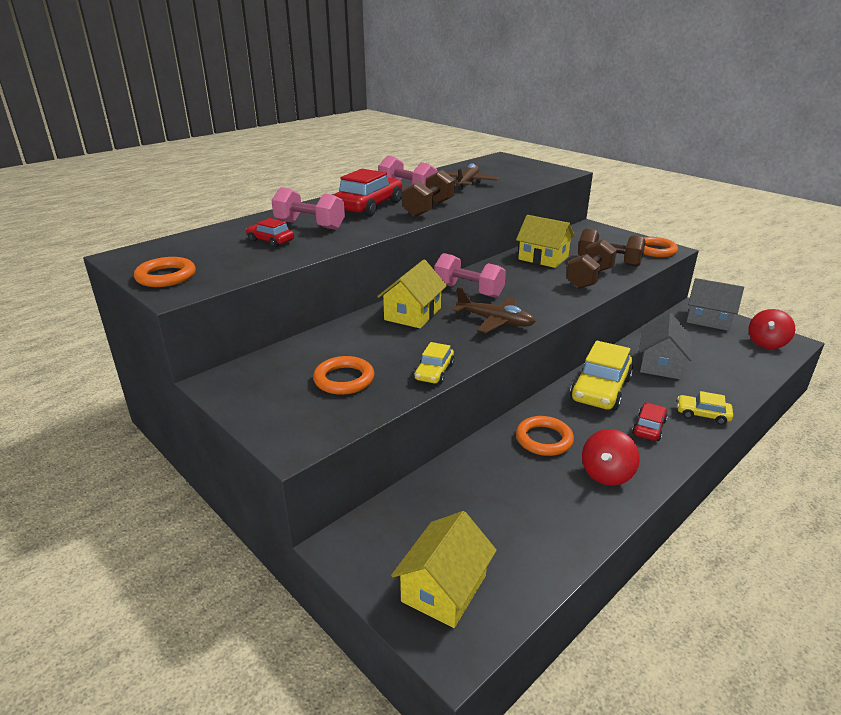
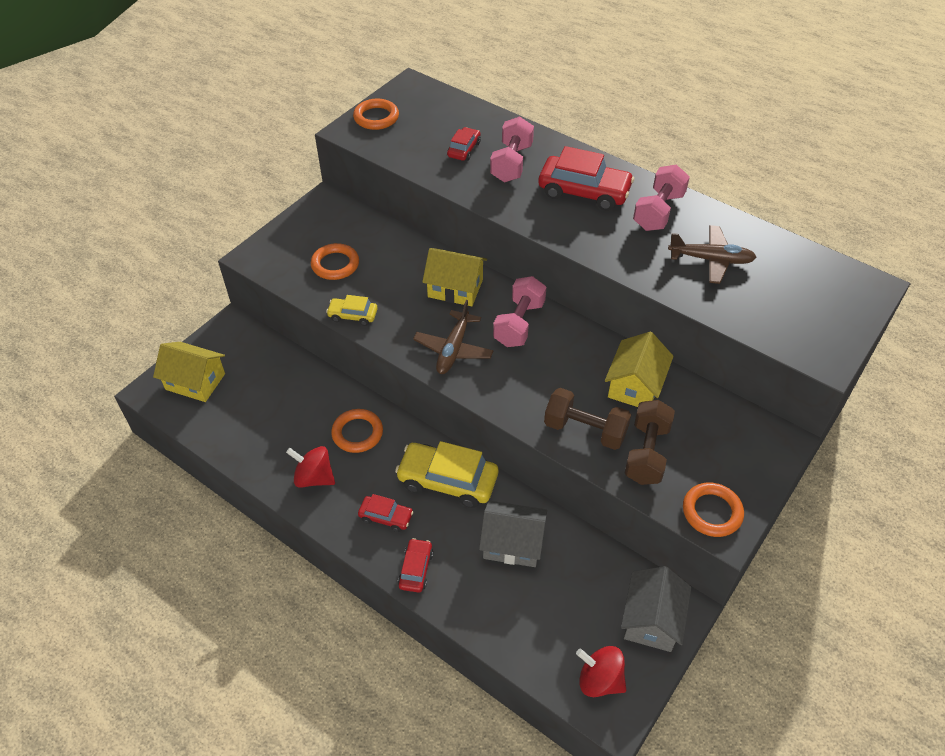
camera: 80 degrees right, 20 degrees up
(428, 209) = (592, 237): brown dumbbell -> none
(702, 414) = (416, 569): yellow car -> red car

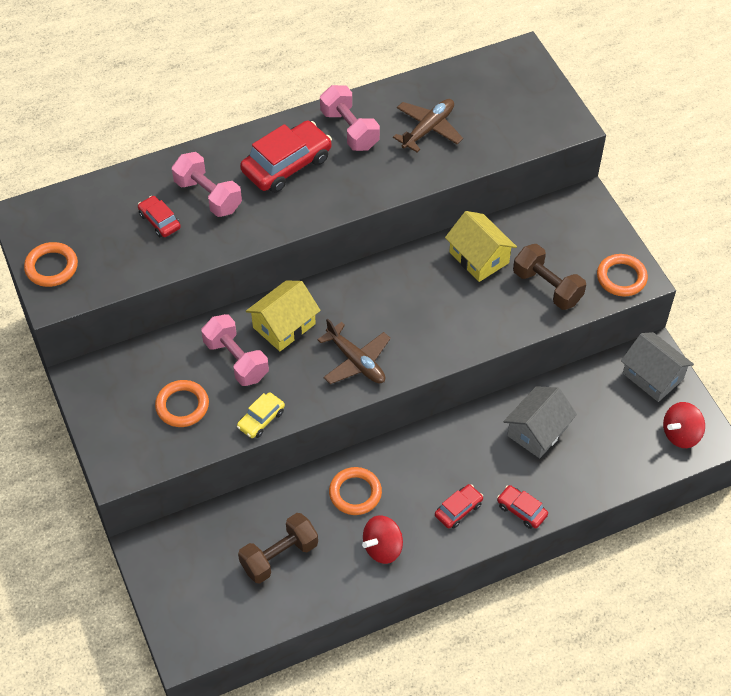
camera: 60 degrees left, 5 degrees up
(195, 381) = (199, 606): yellow house -> none
(447, 481) = (450, 447): yellow car -> none
(519, 324) = (360, 300): pink dumbbell -> pink dumbbell (236, 360)
(585, 430) = (501, 314): brown dumbbell -> brown dumbbell (279, 556)

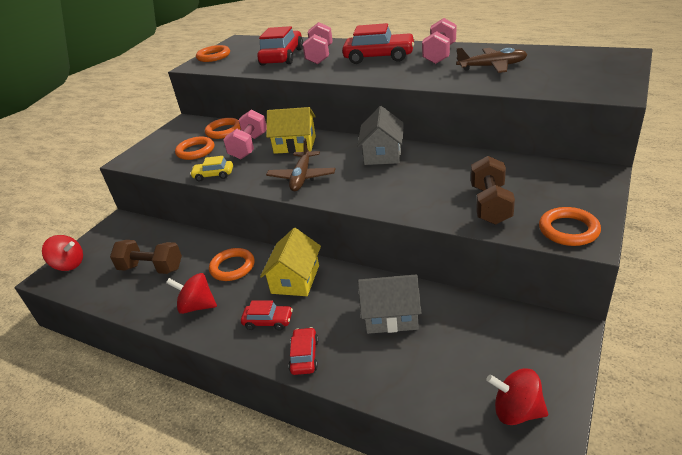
camera: 55 degrees right, 20 degrees down
(159, 221) = (282, 57): red car -> red car, size x1.90
(165, 358) = (224, 131): none -> orange ring
(183, 624) = (69, 265): none -> red spinning top
(479, 257) = (461, 167): yellow house -> yellow house (295, 279)
(653, 376) = (545, 347): grey house -> grey house (382, 154)

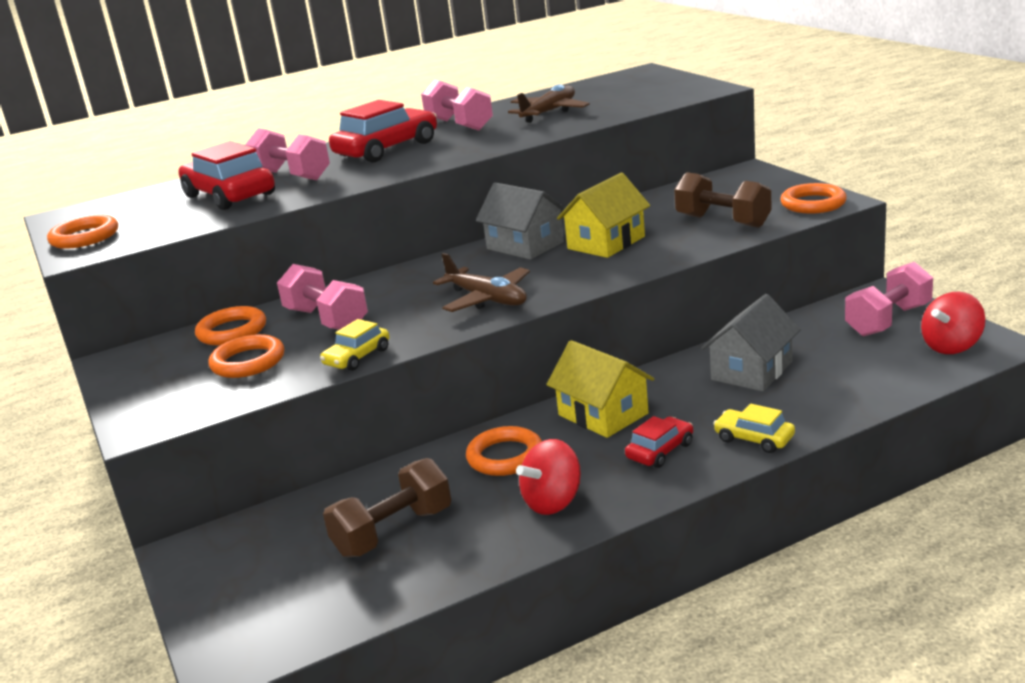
camera: 55 degrees left, 10 degrees down
(69, 265) = (232, 628): red spinning top -> none
(295, 145) = (391, 289): yellow house -> yellow house (606, 243)
(304, 356) = (754, 439): red car -> yellow car
(527, 354) = (888, 320): none -> pink dumbbell

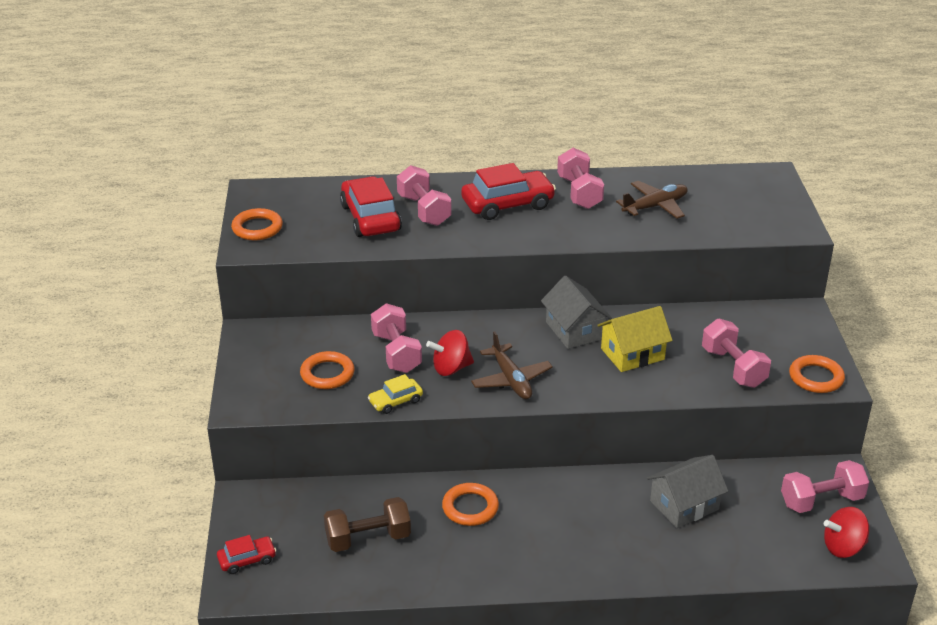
camera: 20 degrees right, 10 degrees up
(232, 331) = (332, 336): orange ring -> none
(553, 502) = (475, 560): red spinning top -> red spinning top (451, 368)
(603, 414) = (556, 499): yellow house -> none
(660, 451) = (570, 549): red car -> red car (247, 560)
(723, 221) = (733, 368): brown dumbbell -> pink dumbbell
(754, 439) = (637, 567): yellow car -> none

